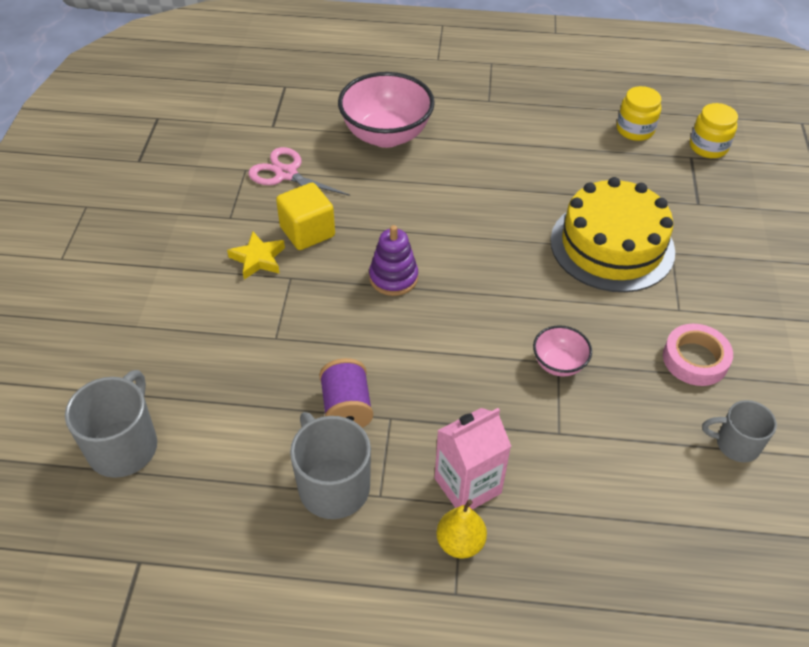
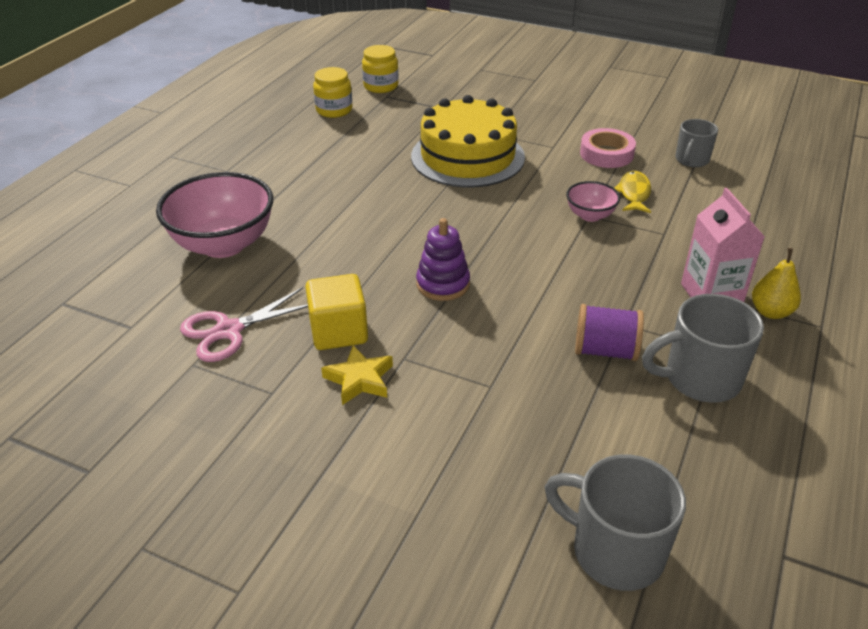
camera: 70 degrees left, 10 degrees down
(624, 396) = (634, 193): none -> yellow fish

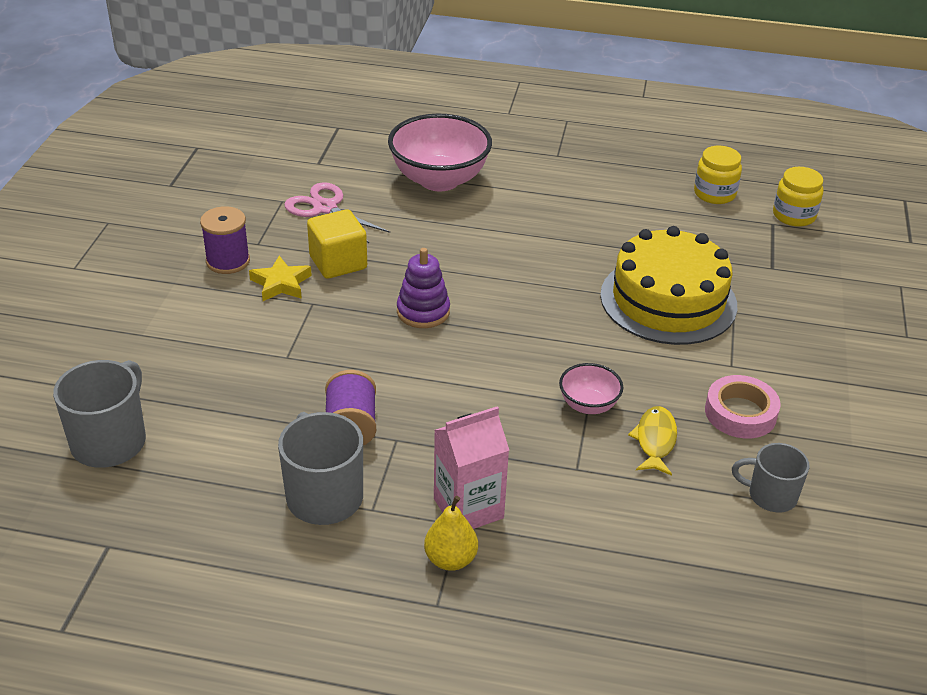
camera: 75 degrees right, 0 degrees up
(296, 422) = (228, 261): none -> purple spool
(634, 193) = (655, 440): yellow fish -> yellow fish turned 75 degrees counterclockwise

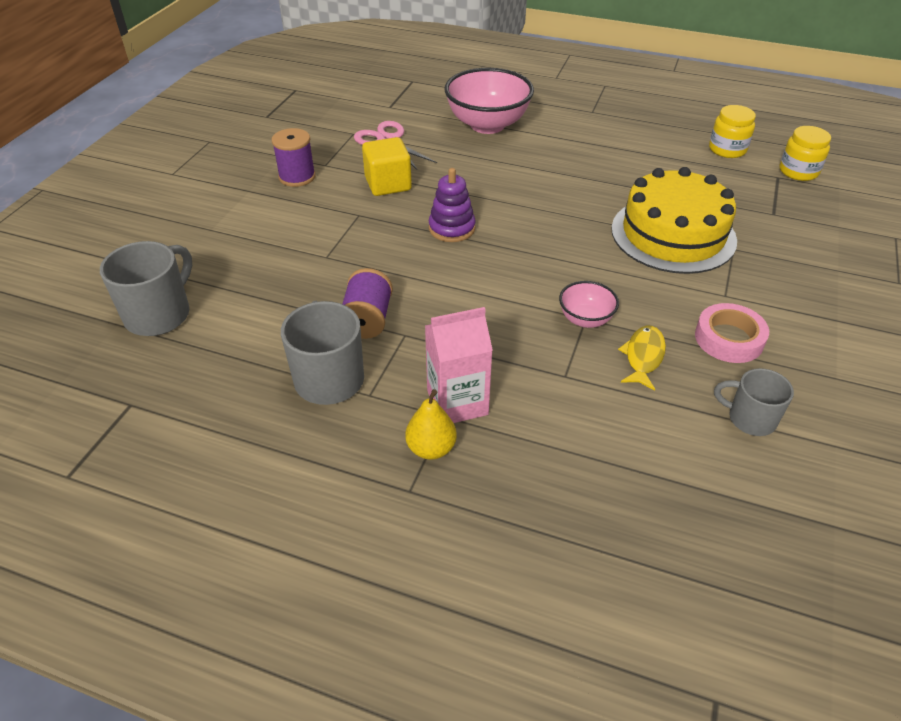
camera: 10 degrees right, 5 degrees up
(281, 284) = (336, 197): yellow star -> none

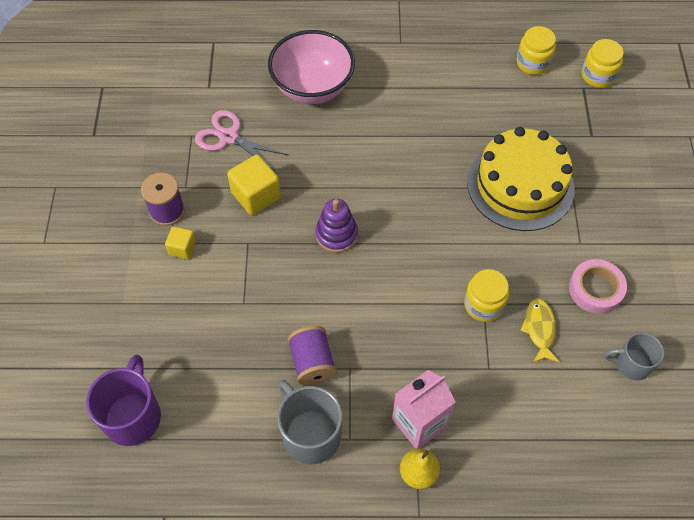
camera: 20 degrees left, 15 degrees up
(159, 314) = (133, 416): grey mug -> purple mug
(293, 205) = (182, 248): none -> yellow cube
(585, 319) = (483, 304): pink bowl -> yellow jar

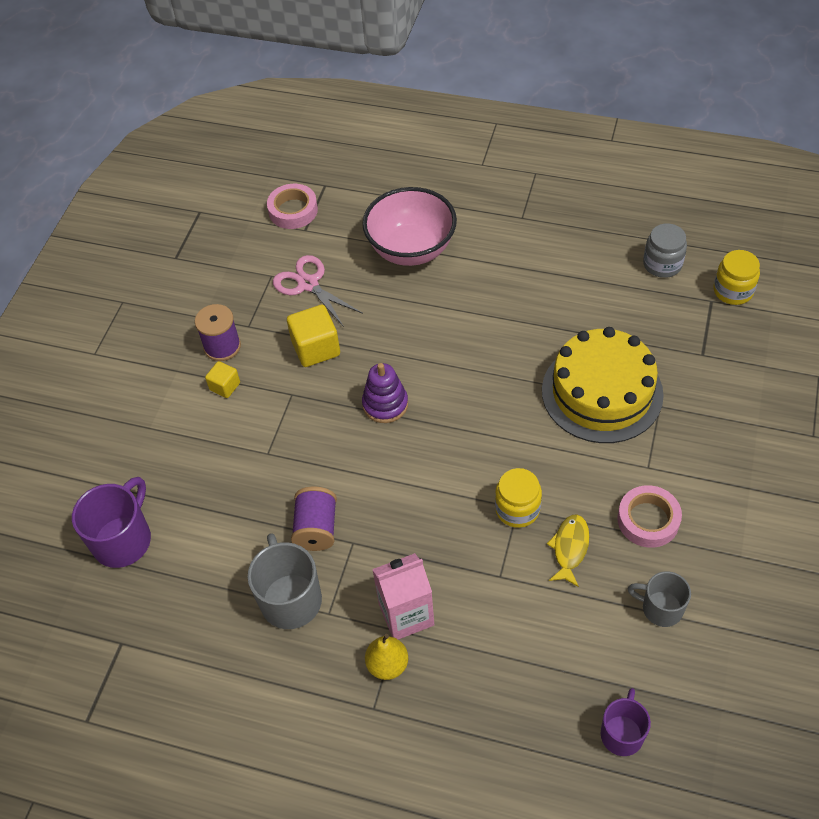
camera: 20 degrees right, 5 degrees down
(191, 71) = (293, 210): none -> pink tape
(533, 63) = (662, 264): yellow jar -> grey jar
(637, 482) = (622, 733): none -> purple mug

